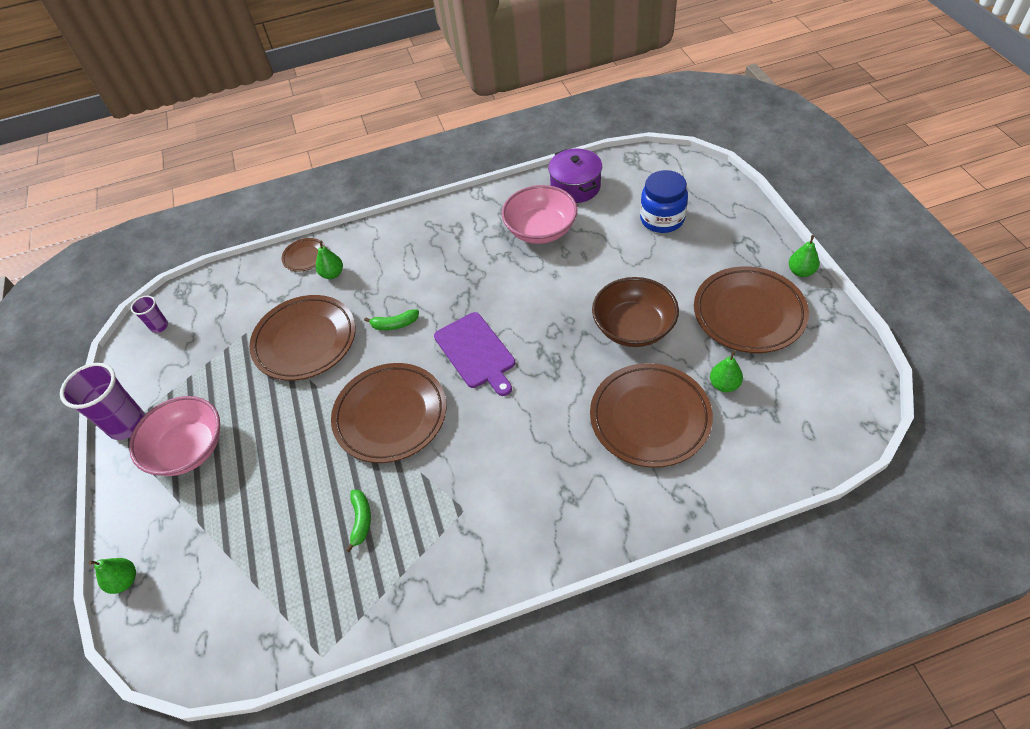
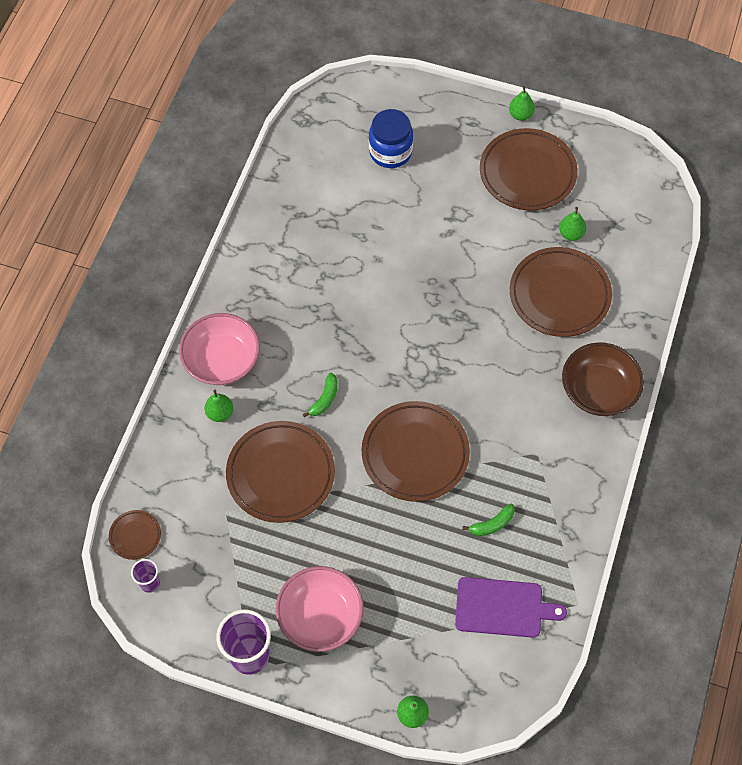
camera: 60 degrees left, 10 degrees up
(305, 257) = (175, 423): brown plate -> brown plate (135, 536)
(361, 520) = (492, 524): green banana -> green banana turned 120 degrees clockwise
(476, 352) = (406, 361): purple cutting board -> purple cutting board (503, 607)
(540, 230) = (320, 235): pink bowl -> pink bowl (222, 360)
(575, 187) = (296, 179): purple pot -> none
(633, 327) = (476, 247): brown bowl -> brown bowl (598, 390)

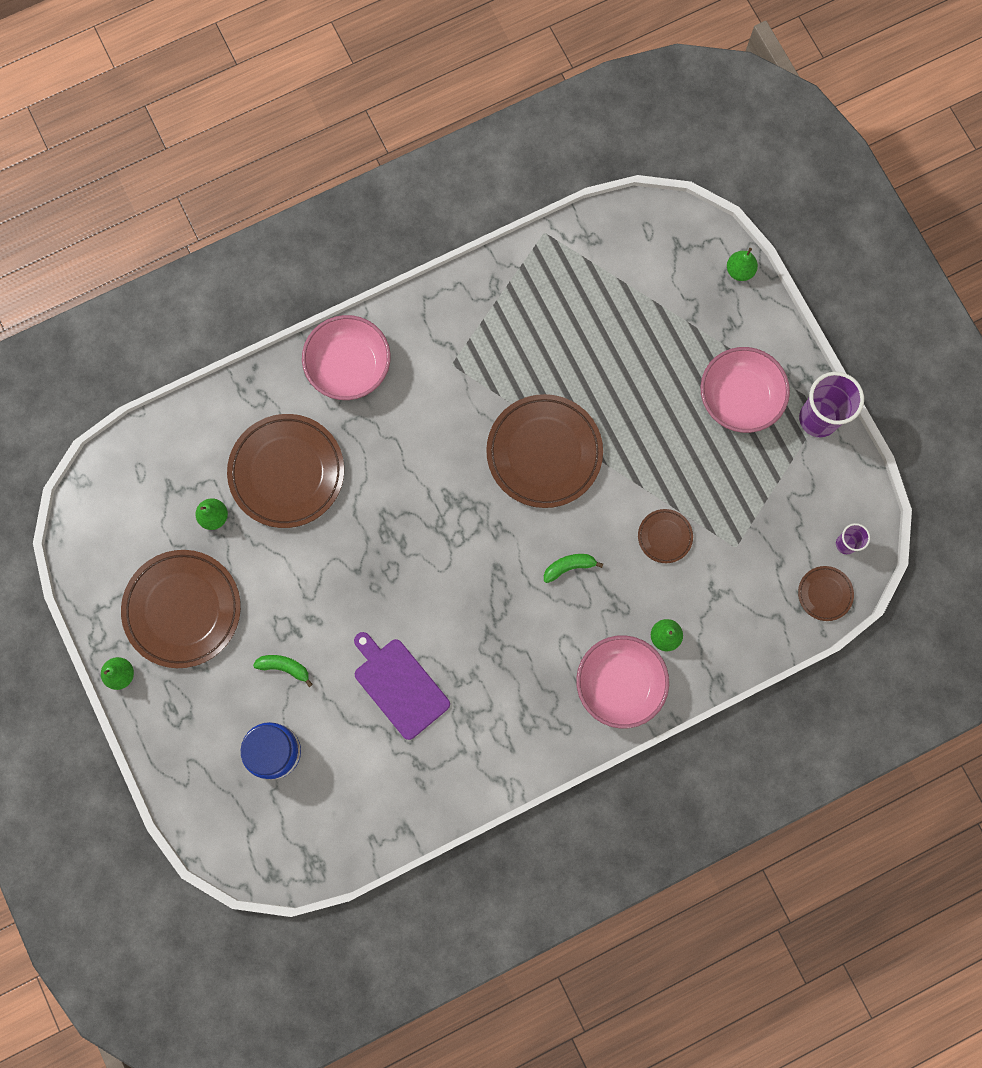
camera: 135 degrees left, 15 degrees up
(280, 474) = (664, 536): brown plate -> brown plate, size x0.47
(492, 524) = (543, 344): green banana -> green banana (284, 667)
(503, 607) = (600, 280): purple cutting board -> purple cutting board (399, 686)
(598, 390) = (349, 366): brown bowl -> pink bowl

